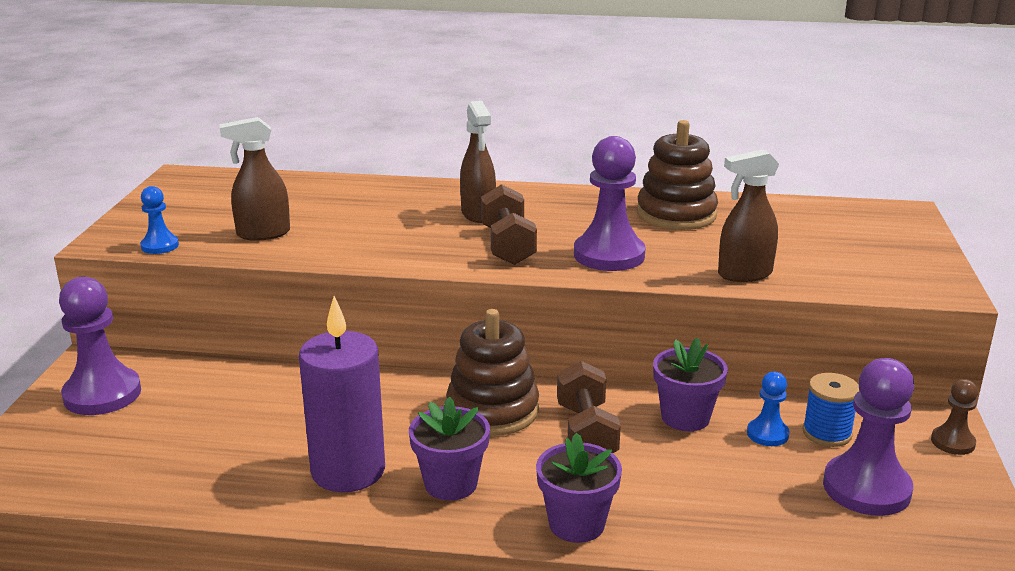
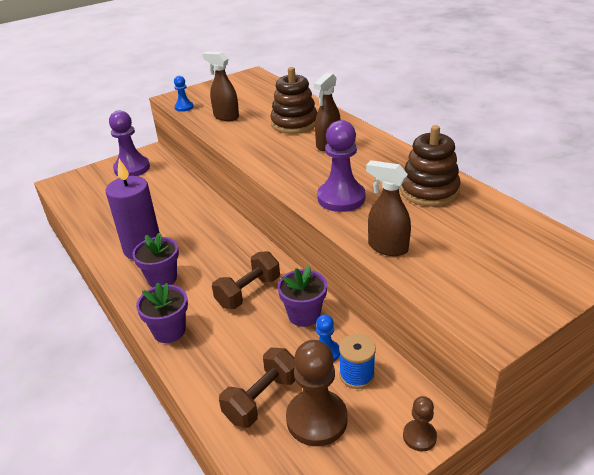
camera: 50 degrees right, 10 degrees up
(492, 410) = (233, 255): brown stacking toy -> brown stacking toy (294, 123)
(507, 246) = (305, 169): brown dumbbell -> brown dumbbell (262, 399)
(866, 488) = (316, 419): purple pawn -> brown pawn

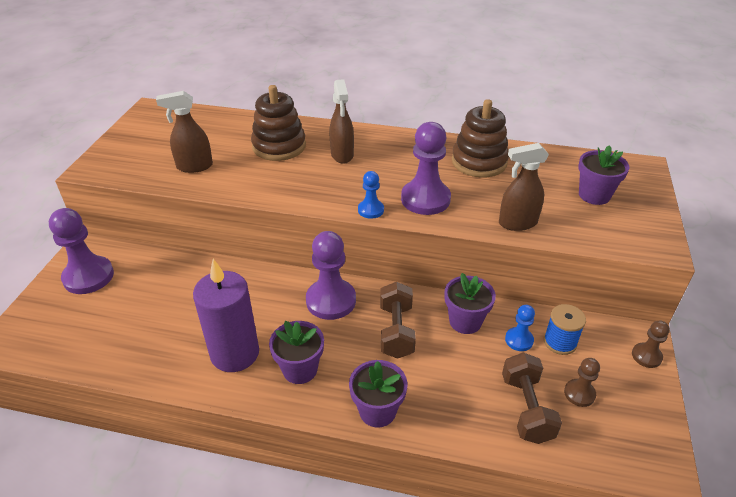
camera: 45 degrees left, 5 degrees up
(184, 107) = (125, 174): blue pawn -> blue pawn (371, 210)
(235, 250) = (331, 301): none -> purple pawn
(316, 419) = (579, 393): brown pawn -> brown pawn, size x0.52
(497, 261) = (594, 195): none -> purple flower pot

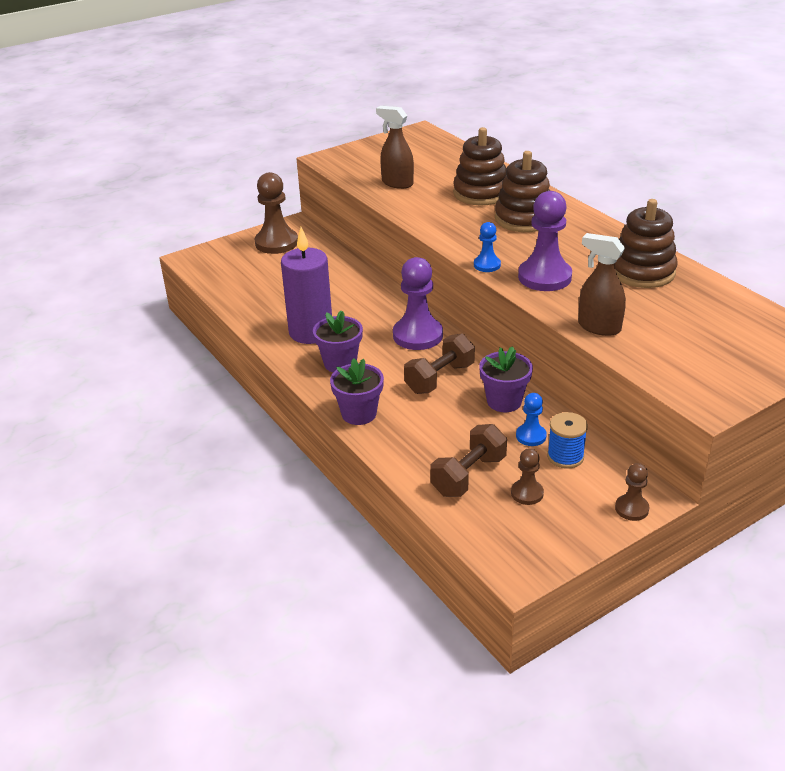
camera: 45 degrees right, 5 degrees down
(88, 276) = (276, 243): purple pawn -> brown pawn
(342, 155) = (523, 219): brown spray bottle -> brown stacking toy
(594, 195) = (715, 342): purple flower pot -> none

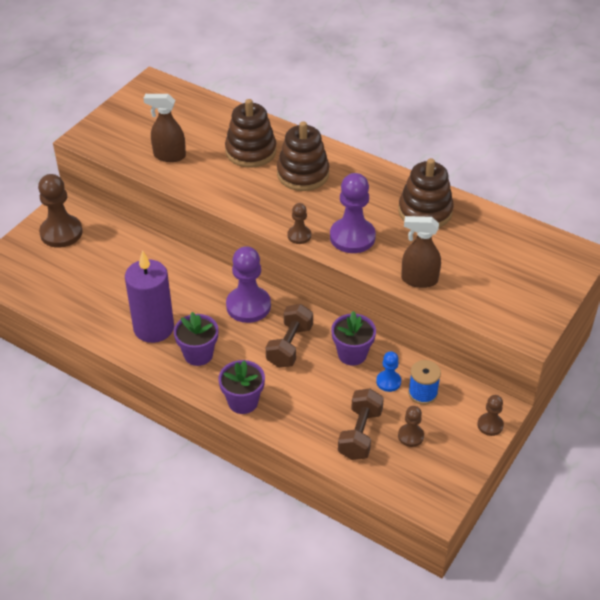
camera: 25 degrees left, 10 degrees up
(487, 265) = (299, 235): blue pawn -> brown pawn

